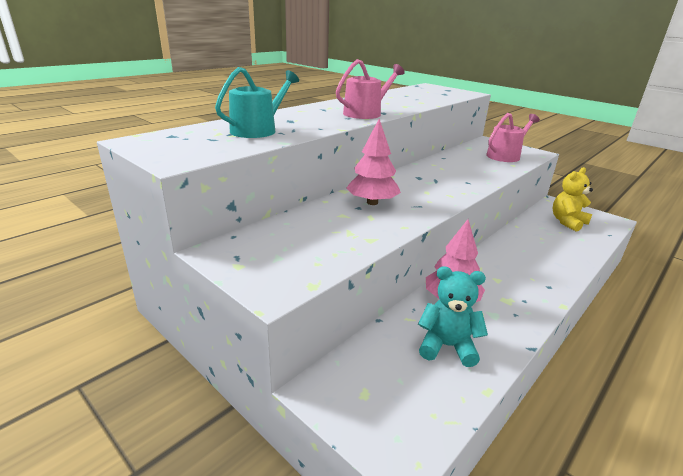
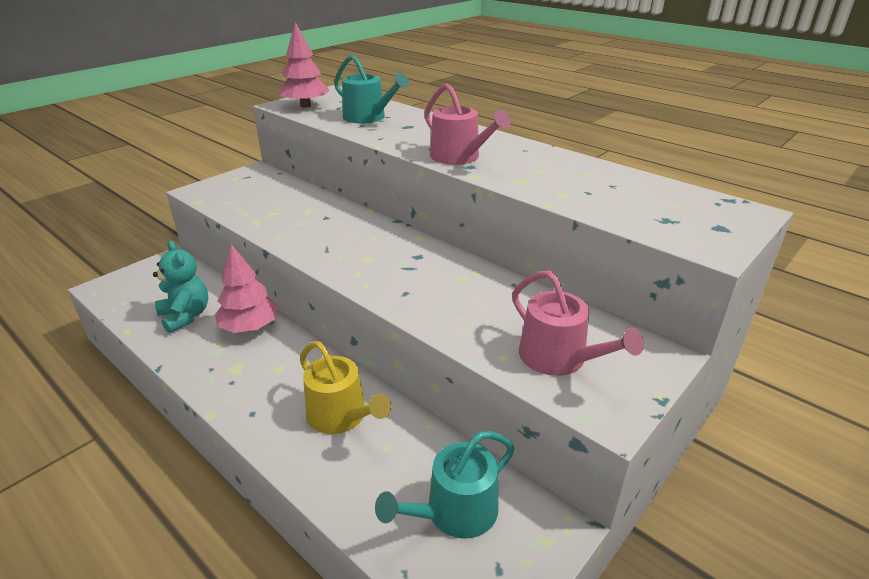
camera: 90 degrees right, 5 degrees up
(372, 202) = (337, 224): pink tree -> pink tree (305, 106)
(447, 346) = (186, 316): turquoise teddy bear -> turquoise teddy bear turned 45 degrees counterclockwise
(528, 252) = (341, 416): none -> yellow watering can
(567, 222) = (455, 512): yellow teddy bear -> turquoise watering can

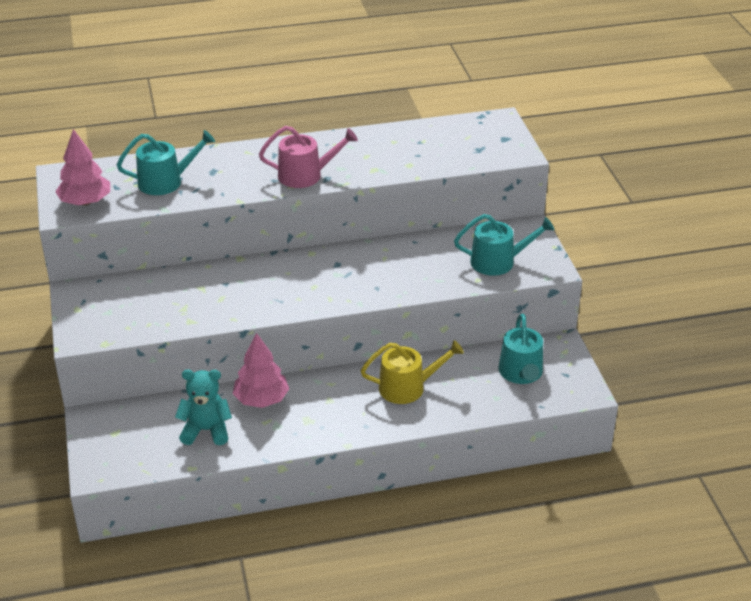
camera: 55 degrees left, 5 degrees up
(559, 358) = (498, 261): pink watering can -> turquoise watering can

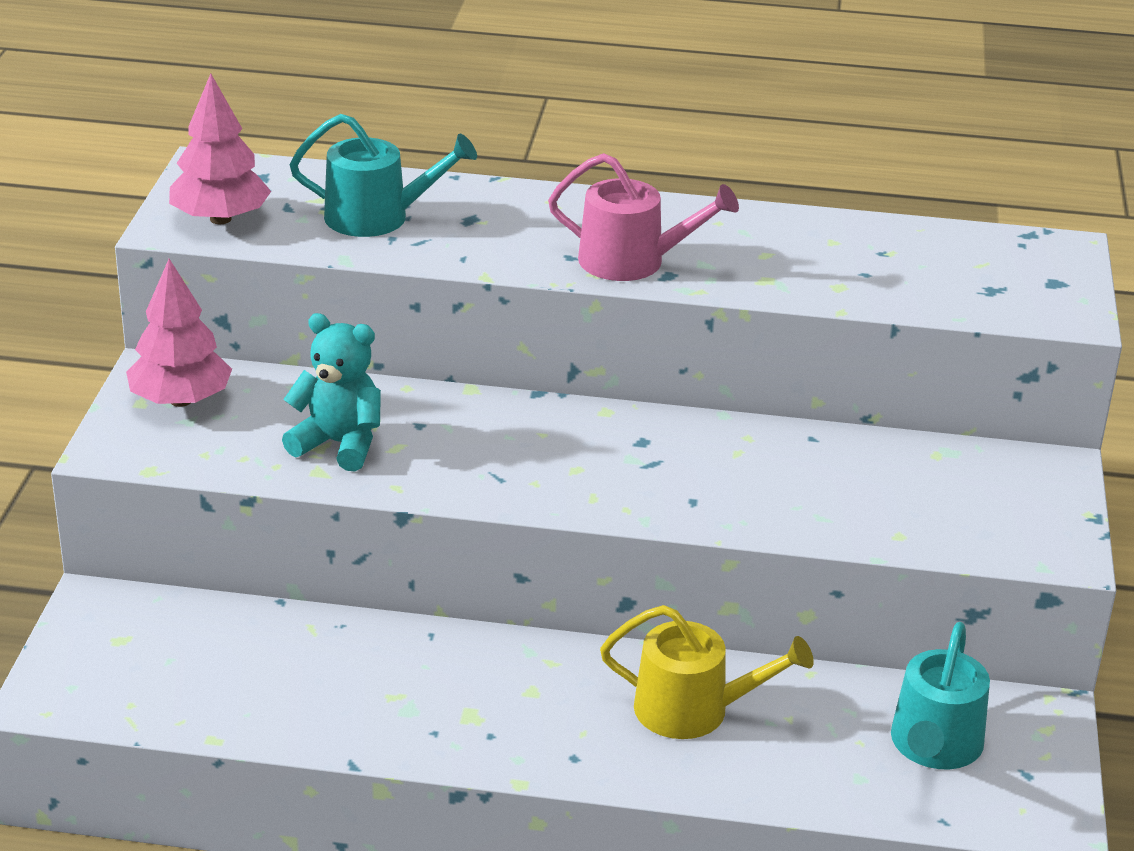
camera: 20 degrees right, 5 degrees down
(206, 430) = (278, 681): turquoise teddy bear -> turquoise teddy bear (339, 444)
(261, 399) = (408, 655): pink tree -> pink tree (181, 400)
(498, 261) = (958, 513): turquoise watering can -> none

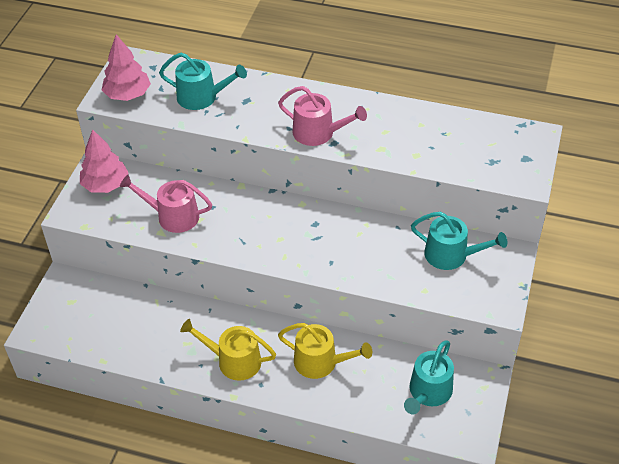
camera: 10 degrees right, 15 degrees up
(339, 444) = (173, 216): turquoise teddy bear -> pink watering can
(505, 720) = (234, 361): none -> yellow watering can
(935, 476) = (451, 255): none -> turquoise watering can

